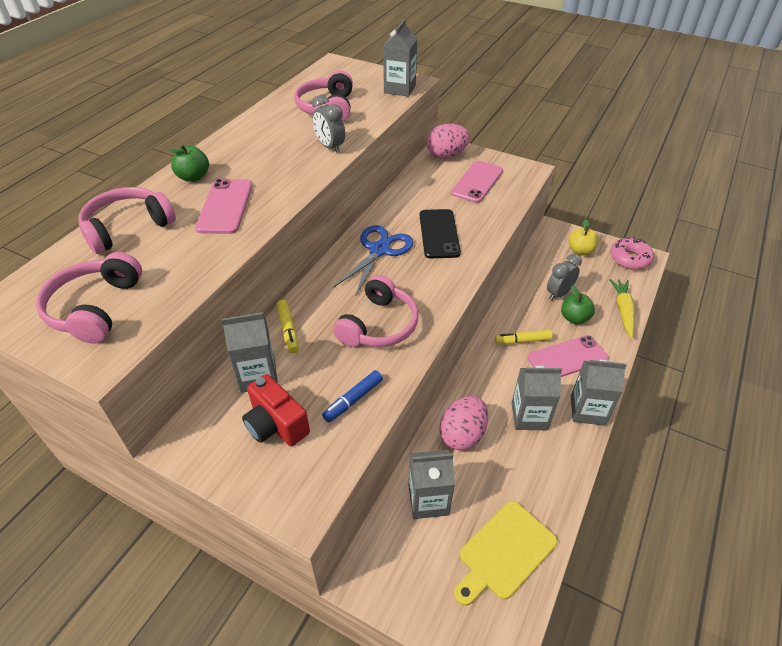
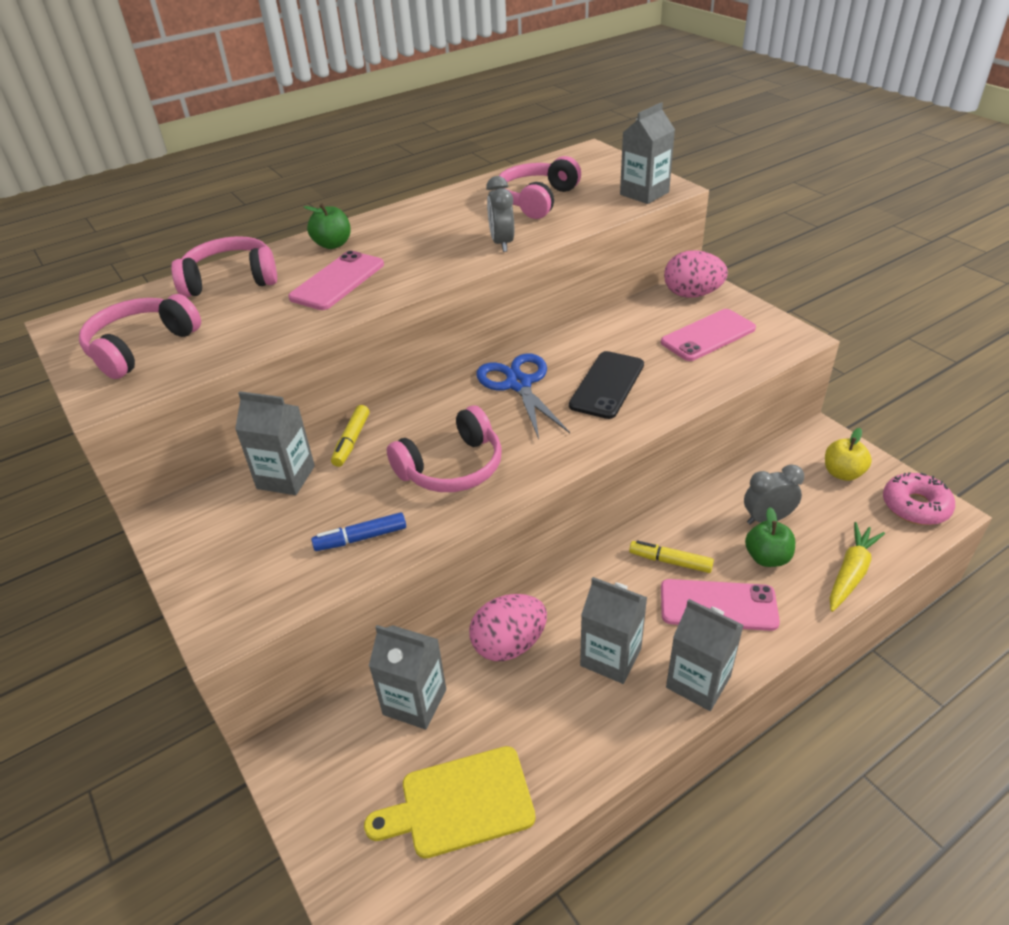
camera: 30 degrees right, 5 degrees down
(276, 425) = (264, 534): red camera -> none
(379, 250) = (518, 384): blue scissors -> blue scissors turned 75 degrees counterclockwise

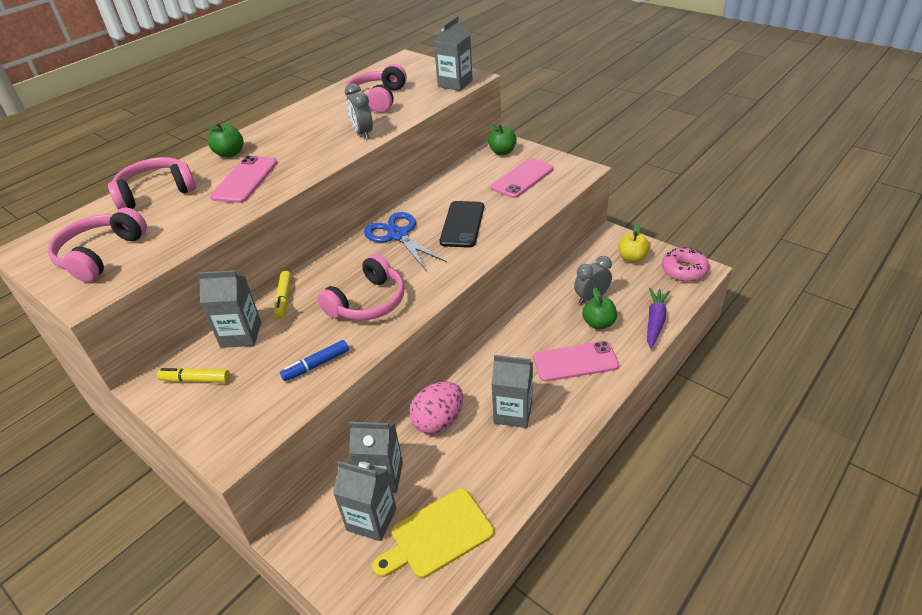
camera: 15 degrees left, 0 degrees up
(670, 561) = (534, 340): yellow marker -> yellow marker (195, 380)
(692, 294) = (502, 152): pink egg -> green apple
(698, 682) = (576, 414): grey carton -> grey carton (371, 519)
(850, 573) = (655, 321): yellow carrot -> purple carrot

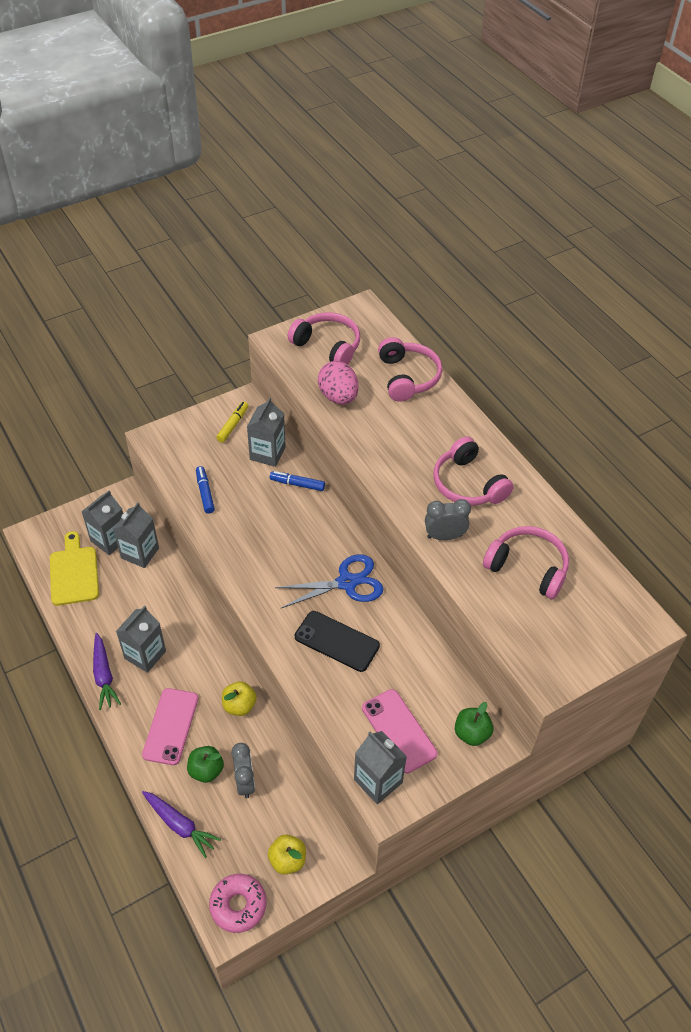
camera: 105 degrees right, 10 degrees up
(230, 153) = (456, 429): green apple -> none
(245, 180) = (397, 435): pink phone -> none
(284, 299) = (297, 484): yellow marker -> blue marker
(368, 302) = (259, 538): pink headphones -> pink headphones (468, 484)
(438, 421) = (168, 601): pink egg -> pink egg (338, 397)
(455, 84) = (536, 656): grey carton -> grey carton (378, 781)
(526, 325) = (239, 706): none -> yellow apple
(555, 436) = (104, 675): none -> purple carrot

